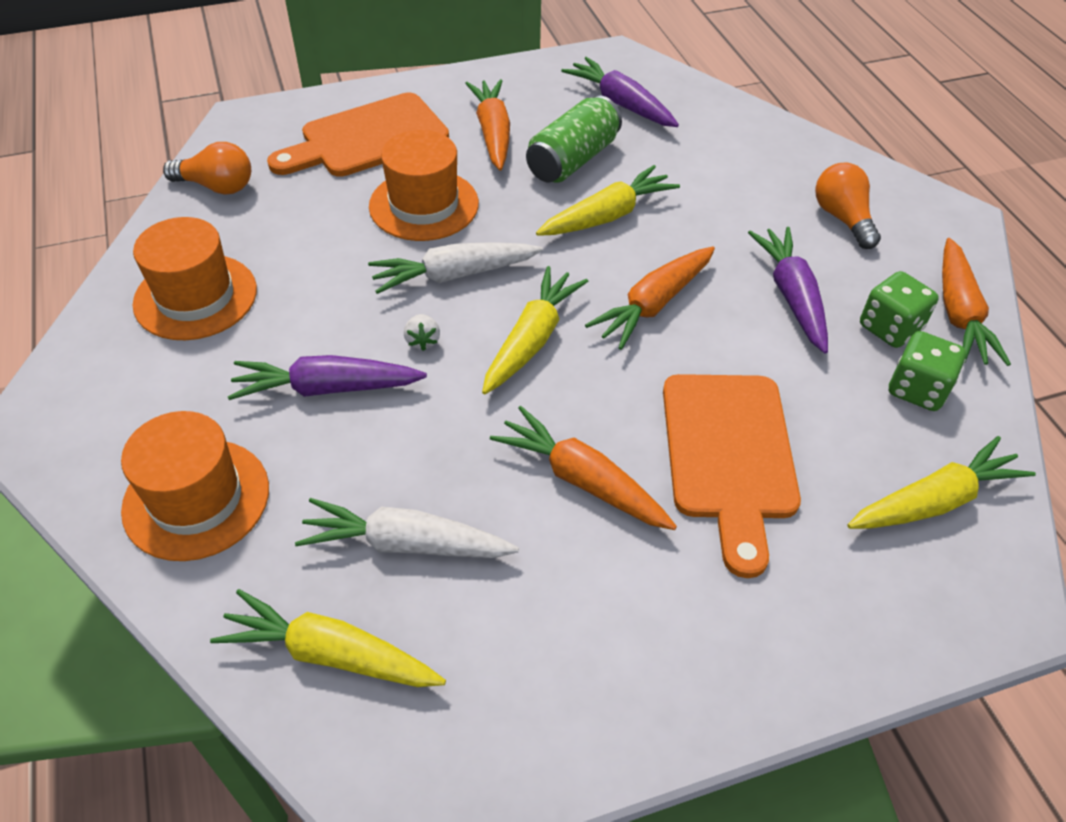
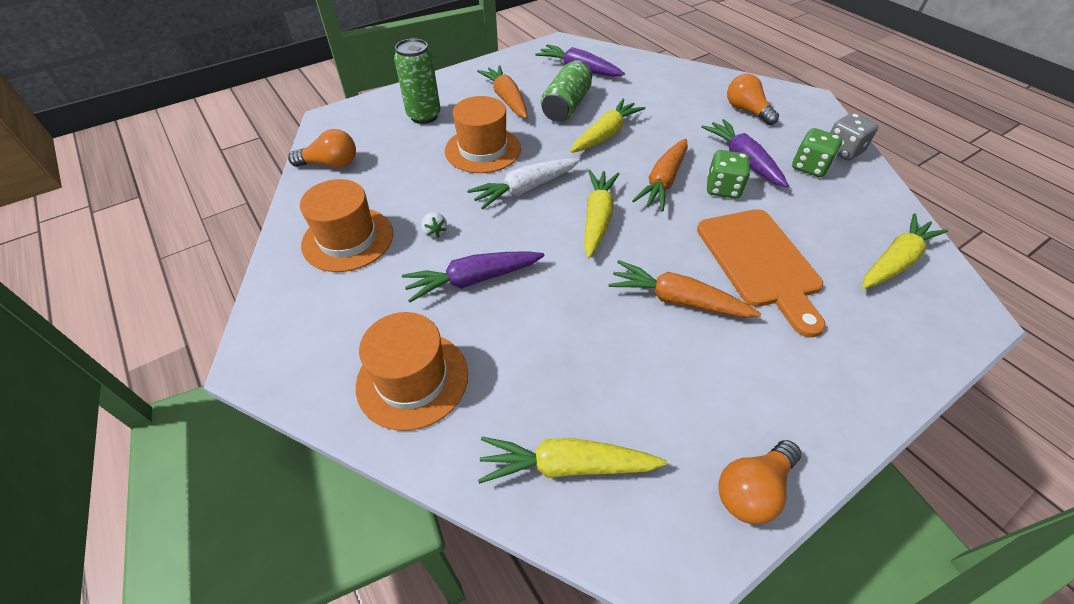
camera: 15 degrees left, 0 degrees up
(367, 138) = (424, 116): orange cutting board -> green can
(406, 544) = (581, 372): white carrot -> none
(422, 341) = (525, 234): white strawberry -> white strawberry (435, 232)
(546, 749) = (752, 489): none -> orange light bulb
(917, 389) = (846, 198): green dice -> green dice (723, 188)
(958, 313) = (842, 151): orange carrot -> grey dice

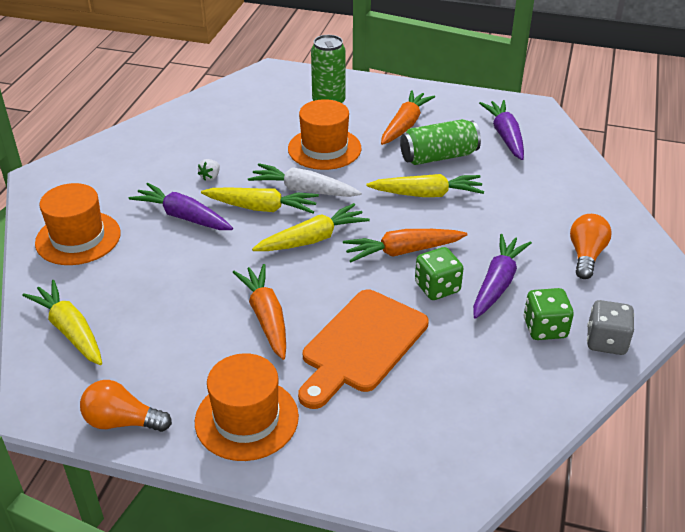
camera: 50 degrees right, 10 degrees down
(331, 164) = (225, 100): orange light bulb -> none
(348, 239) = (164, 149): orange hat -> orange hat (246, 419)
(894, 261) = (462, 428): yellow carrot -> yellow carrot (261, 208)

